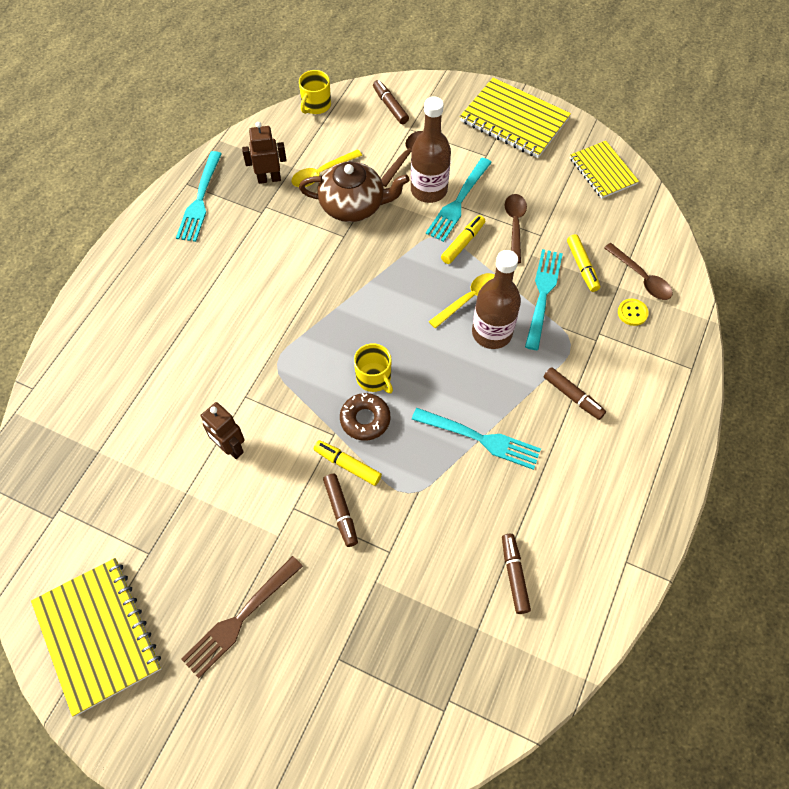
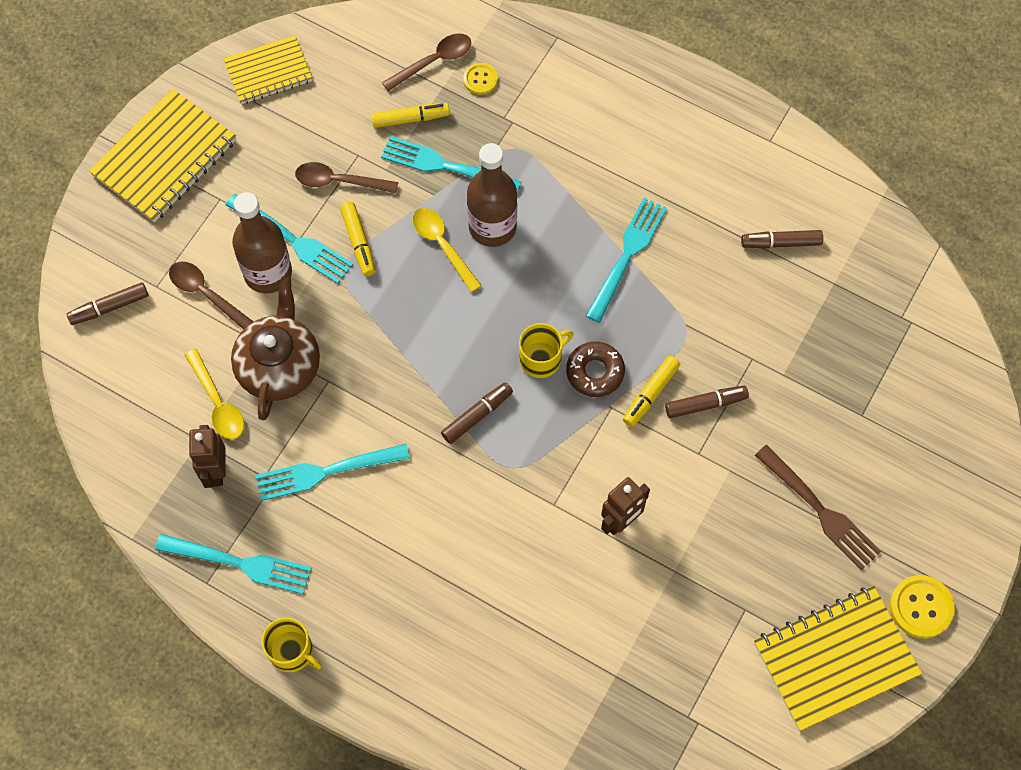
camera: 85 degrees left, 5 degrees up
(142, 719) = (921, 607): none -> yellow button
(270, 242) = (326, 471): none -> turquoise fork
(316, 105) = (88, 405): yellow mug -> yellow mug (292, 651)
(463, 243) = (358, 242): yellow marker -> yellow marker turned 150 degrees counterclockwise
(573, 396) = (582, 157): brown marker -> brown marker (477, 415)

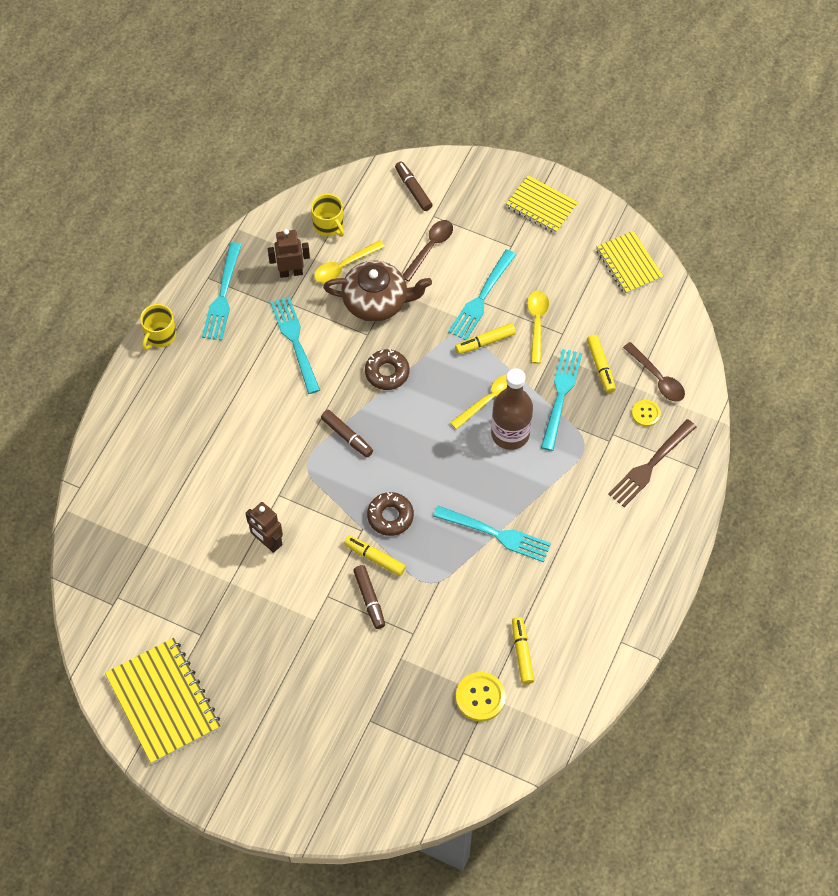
camera: 85 degrees right, 5 degrees down
(165, 158) = (541, 206): yellow notebook -> yellow notebook, size x0.64
(268, 273) = (452, 285): brown bottle -> none
(338, 181) = (537, 322): brown spoon -> yellow spoon
(389, 361) = (387, 372): none -> brown donut
(541, 358) = (398, 477): yellow mug -> yellow mug (329, 225)
(781, 243) = (522, 653): brown marker -> yellow marker
(820, 510) = (284, 688): brown fork -> brown fork (650, 465)
(921, 607) = (207, 767): yellow button -> yellow button (480, 697)

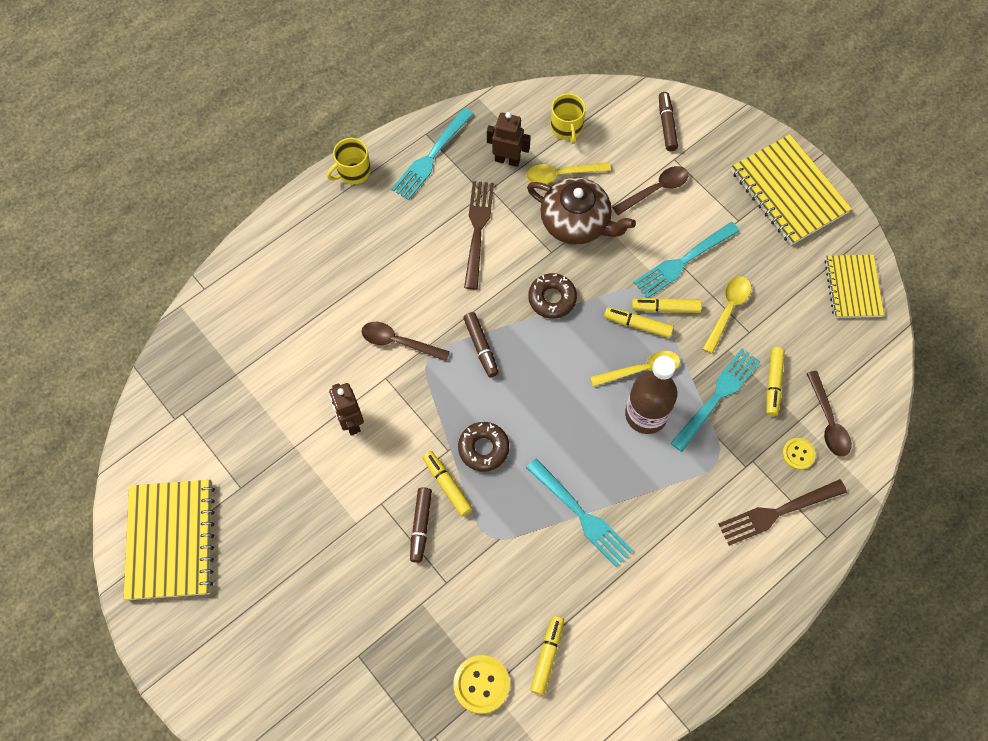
camera: 25 degrees right, 5 degrees up
(274, 461) = (398, 342): none -> brown spoon
(295, 341) = (477, 230): turquoise fork -> brown fork
(469, 365) = (637, 325): none -> yellow marker
(541, 206) = (789, 191): yellow notebook -> yellow notebook, size x1.57

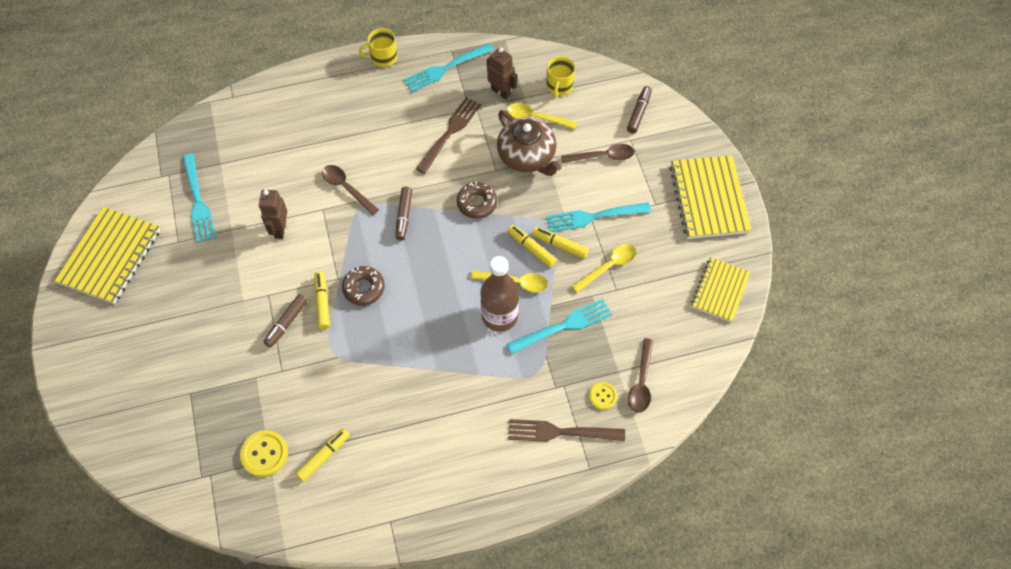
camera: 25 degrees right, 5 degrees down
(581, 515) = (408, 367): turquoise fork -> turquoise fork (198, 201)
(773, 383) = (613, 335): yellow marker -> none

